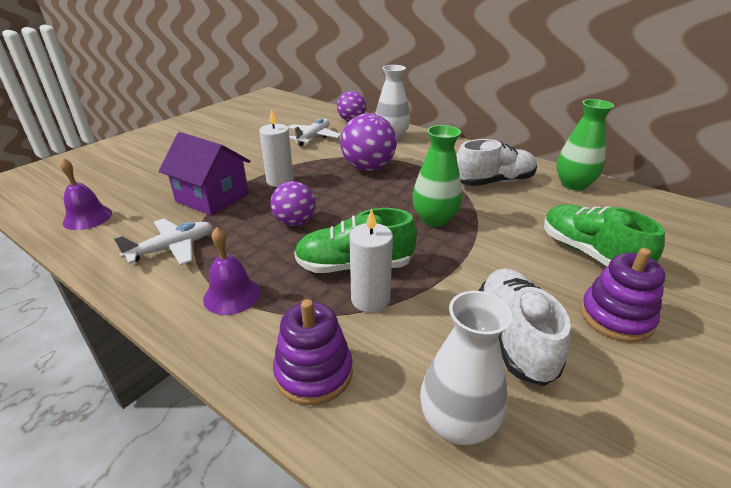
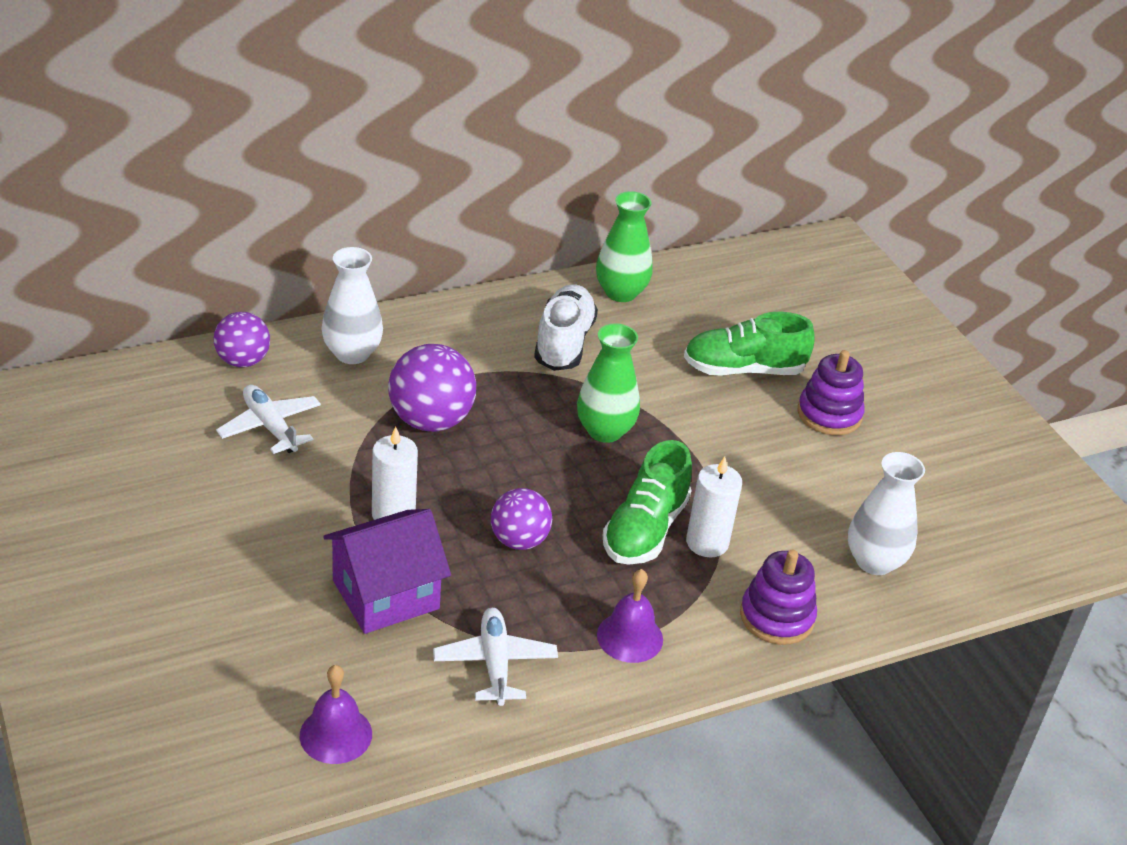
camera: 65 degrees left, 5 degrees up
(514, 337) = (813, 482): white shoe -> none

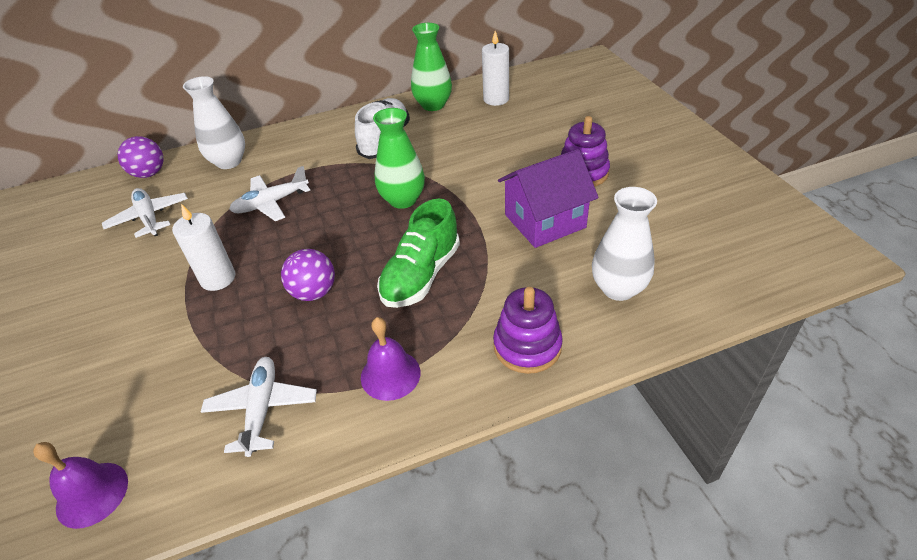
camera: 10 degrees right, 5 degrees up
(385, 594) = (188, 348): purple house -> purple house (545, 221)
(431, 420) = (271, 203): purple ball -> white plane
(707, 542) = (472, 282): white candle -> white candle (496, 99)
(743, 369) = (517, 147): green shoe -> none

